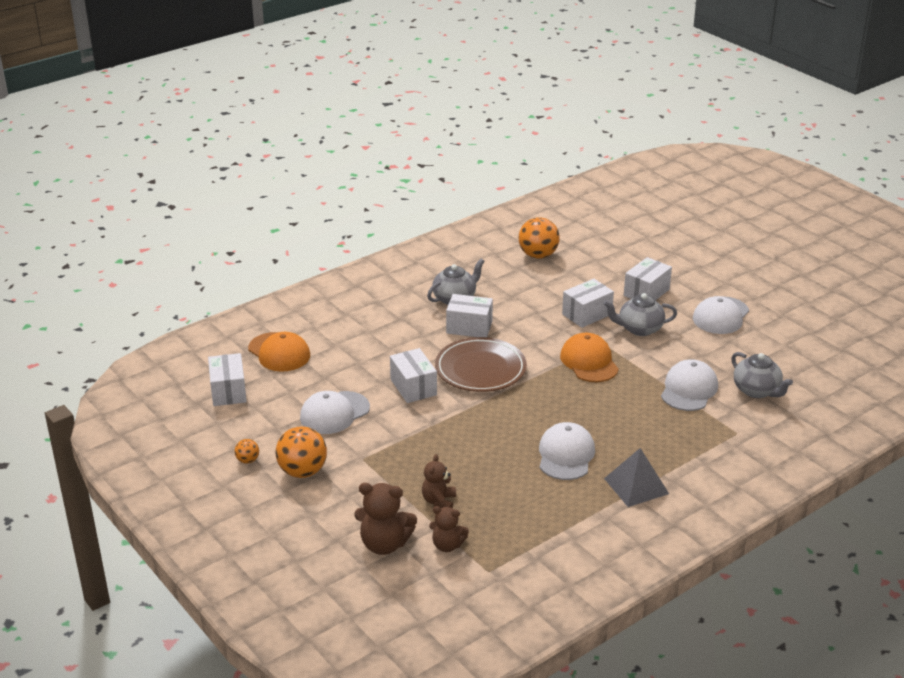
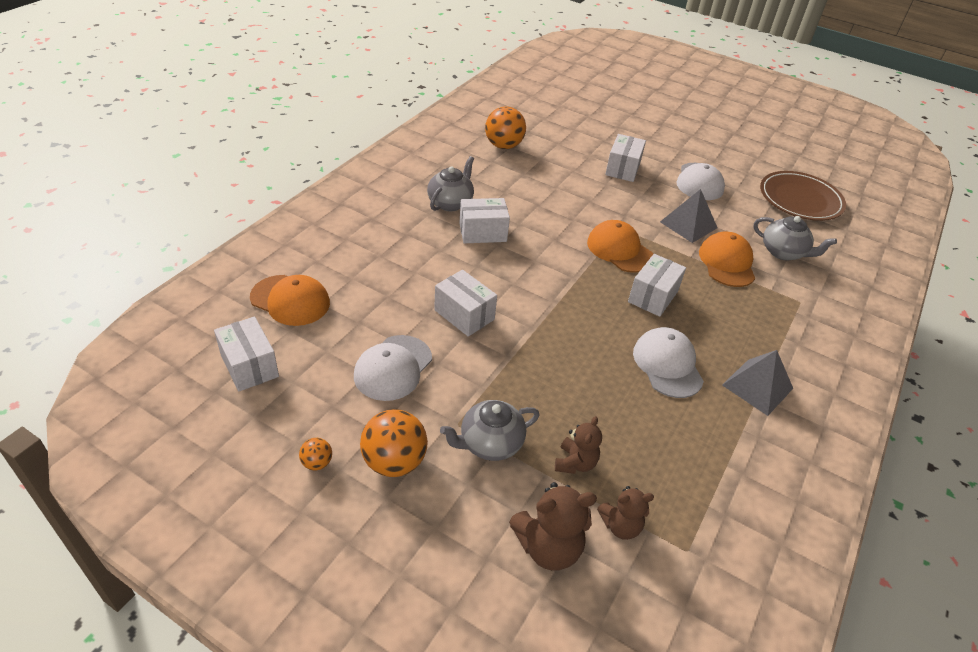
camera: 25 degrees left, 10 degrees up
(439, 501) = (575, 463): brown teddy bear -> brown teddy bear turned 150 degrees counterclockwise
(480, 369) = (521, 278): brown plate -> brown plate (800, 199)
(587, 314) = (585, 199): white box -> white box (653, 296)
(639, 329) = (641, 206): grey teapot -> grey teapot (490, 443)
(676, 351) = (688, 224): none -> grey pyramid
(689, 389) = (727, 263): white cap -> orange cap

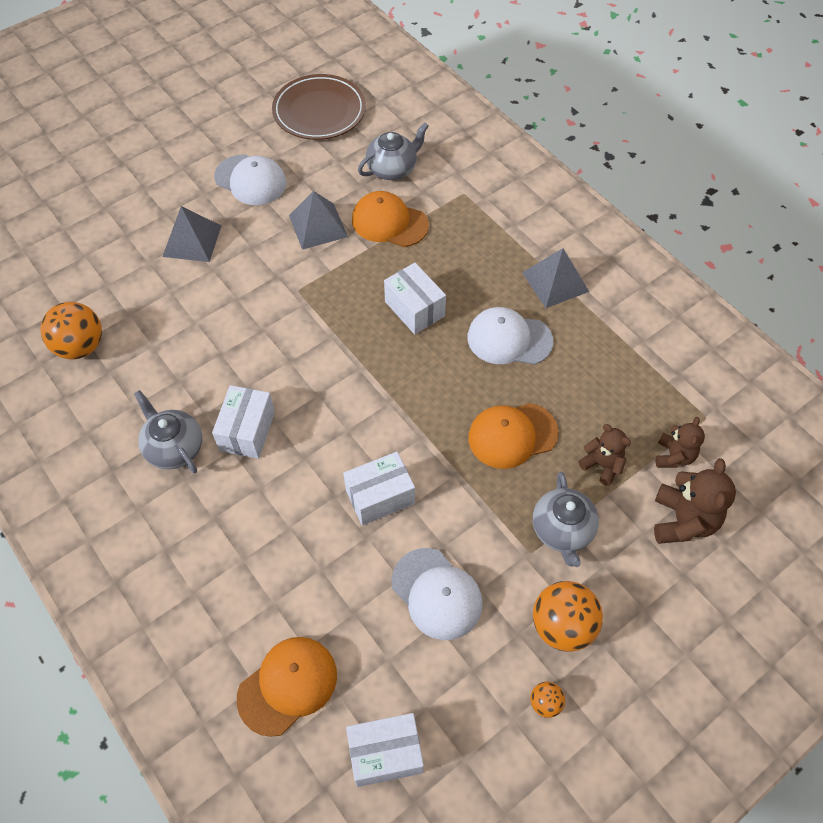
camera: 65 degrees left, 15 degrees up
(619, 250) = (333, 307): orange cap -> orange cap (512, 435)
(622, 169) = (192, 241): white box -> grey pyramid

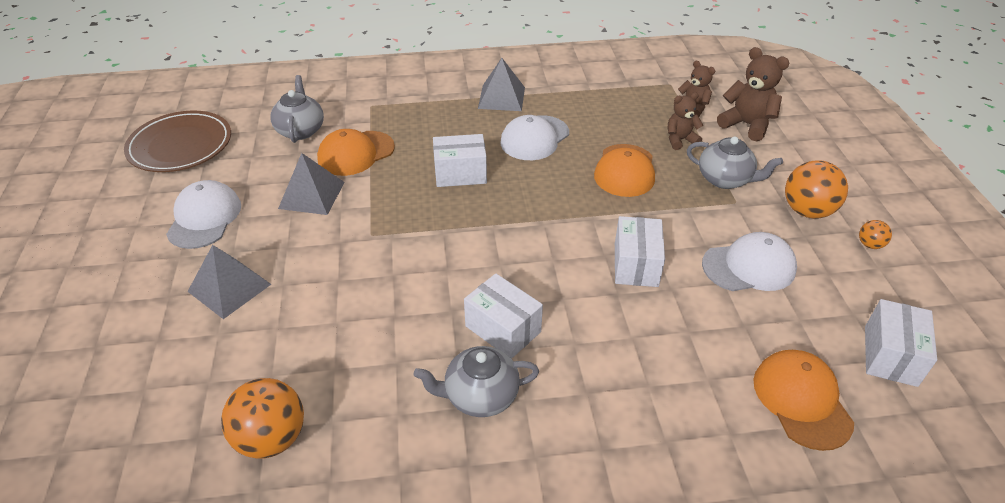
camera: 60 degrees left, 15 degrees down
(250, 180) = (204, 218): white cap -> white cap turned 60 degrees counterclockwise

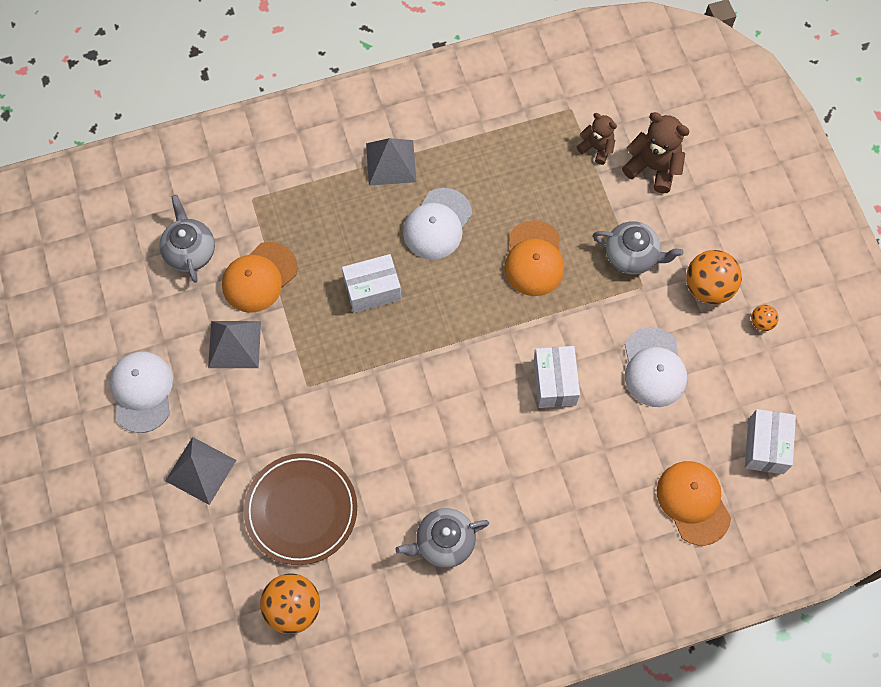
camera: 10 degrees left, 25 degrees up
(180, 146) = (73, 295): brown plate -> brown plate (301, 510)
(503, 329) = (449, 474): white box -> none
(680, 140) = (586, 203): brown teddy bear -> none
(749, 266) = (654, 367): white cap -> white cap turned 105 degrees clockwise

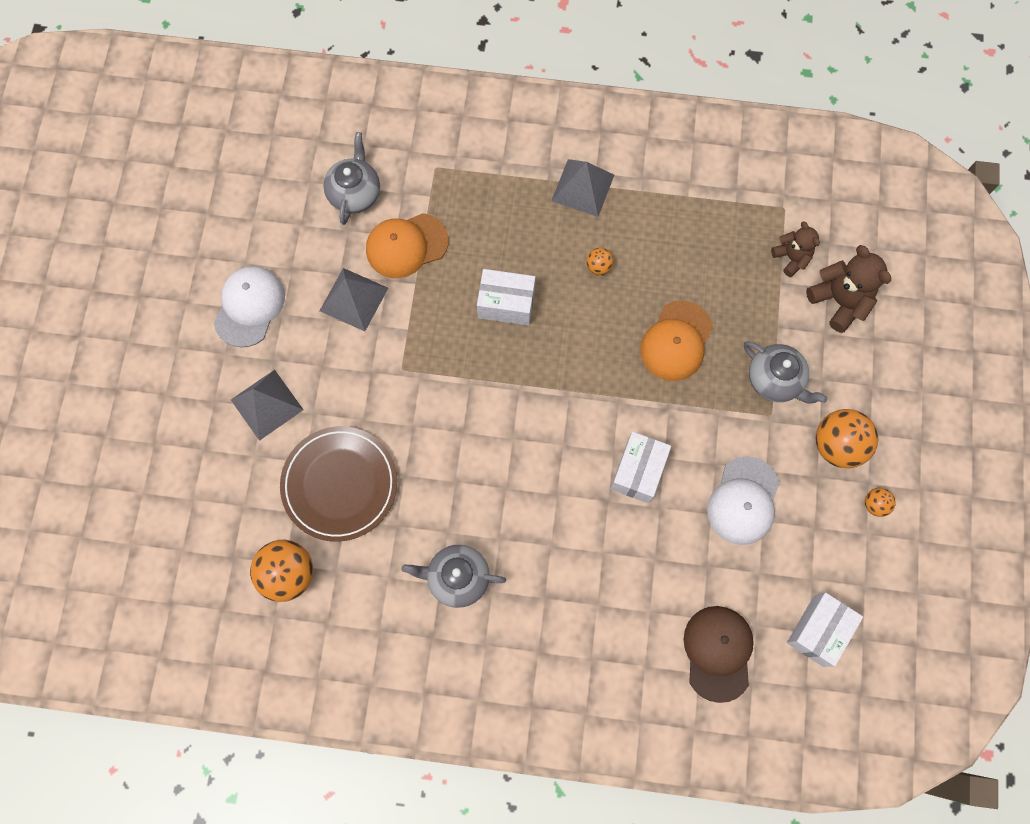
camera: 25 degrees right, 5 degrees up
(437, 224) = (598, 266): white cap -> orange ball
(693, 502) = (718, 652): orange cap -> brown cap

